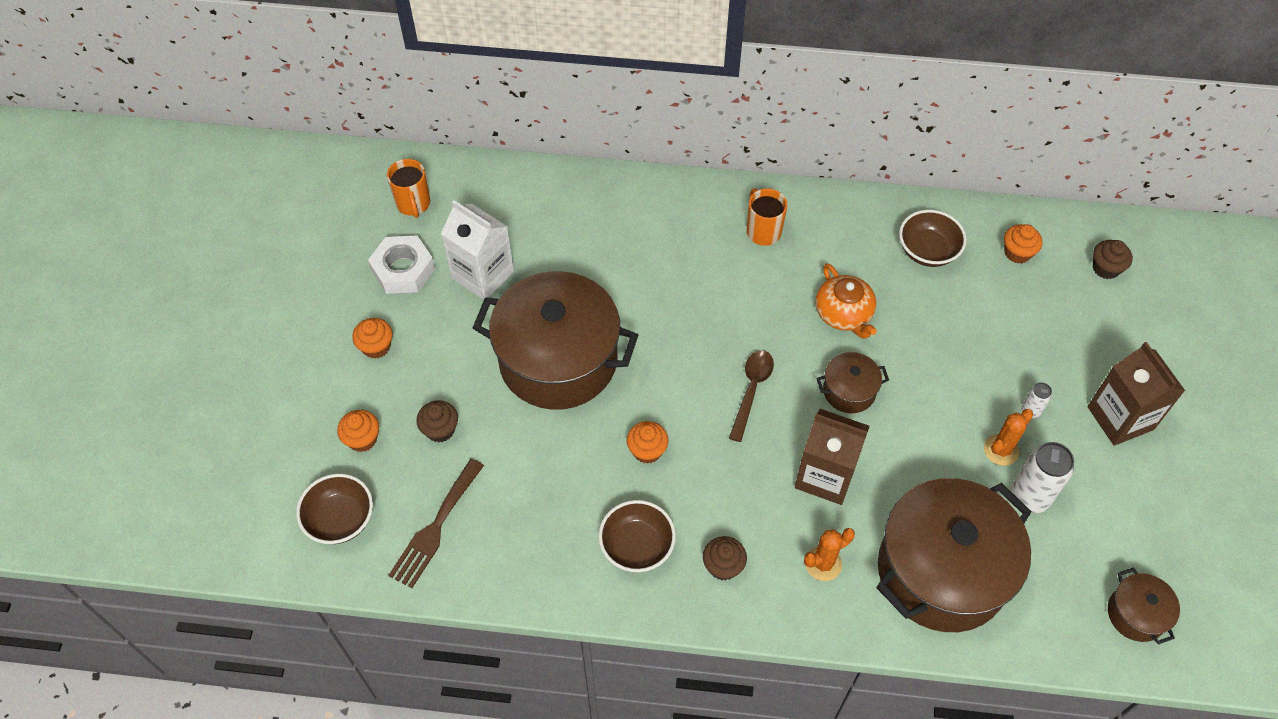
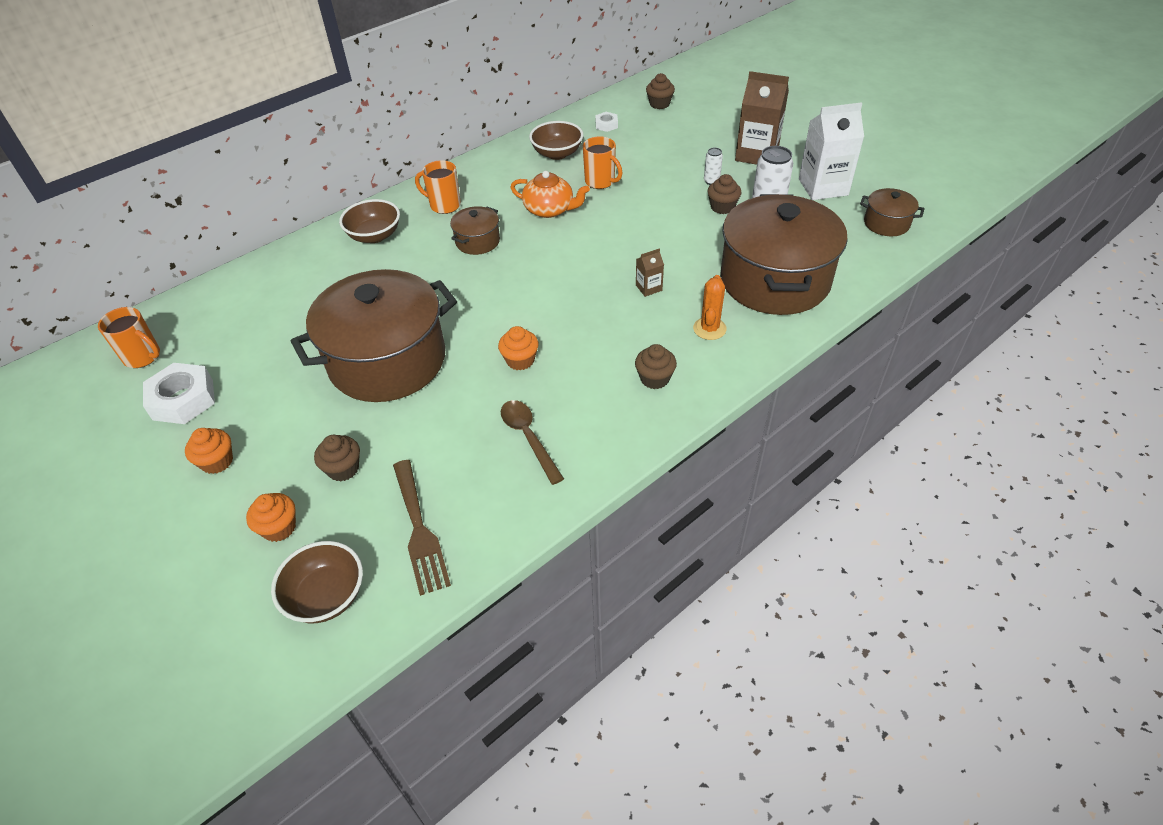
camera: 45 degrees left, 10 degrees down
(482, 275) = (260, 356): white carton -> white carton (823, 187)
(637, 546) = (586, 415): brown bowl -> brown bowl (375, 236)
(751, 390) = (545, 281): brown spoon -> brown spoon (528, 438)
(825, 476) = (648, 288): brown carton -> brown carton, size x0.46
(849, 391) = (604, 240): brown pot -> brown pot (477, 241)
(926, 320) = (600, 182): none -> orange mug
(1001, 450) = (722, 207): orange cactus -> brown cupcake
(1017, 252) = (606, 125): orange cupcake -> white nut

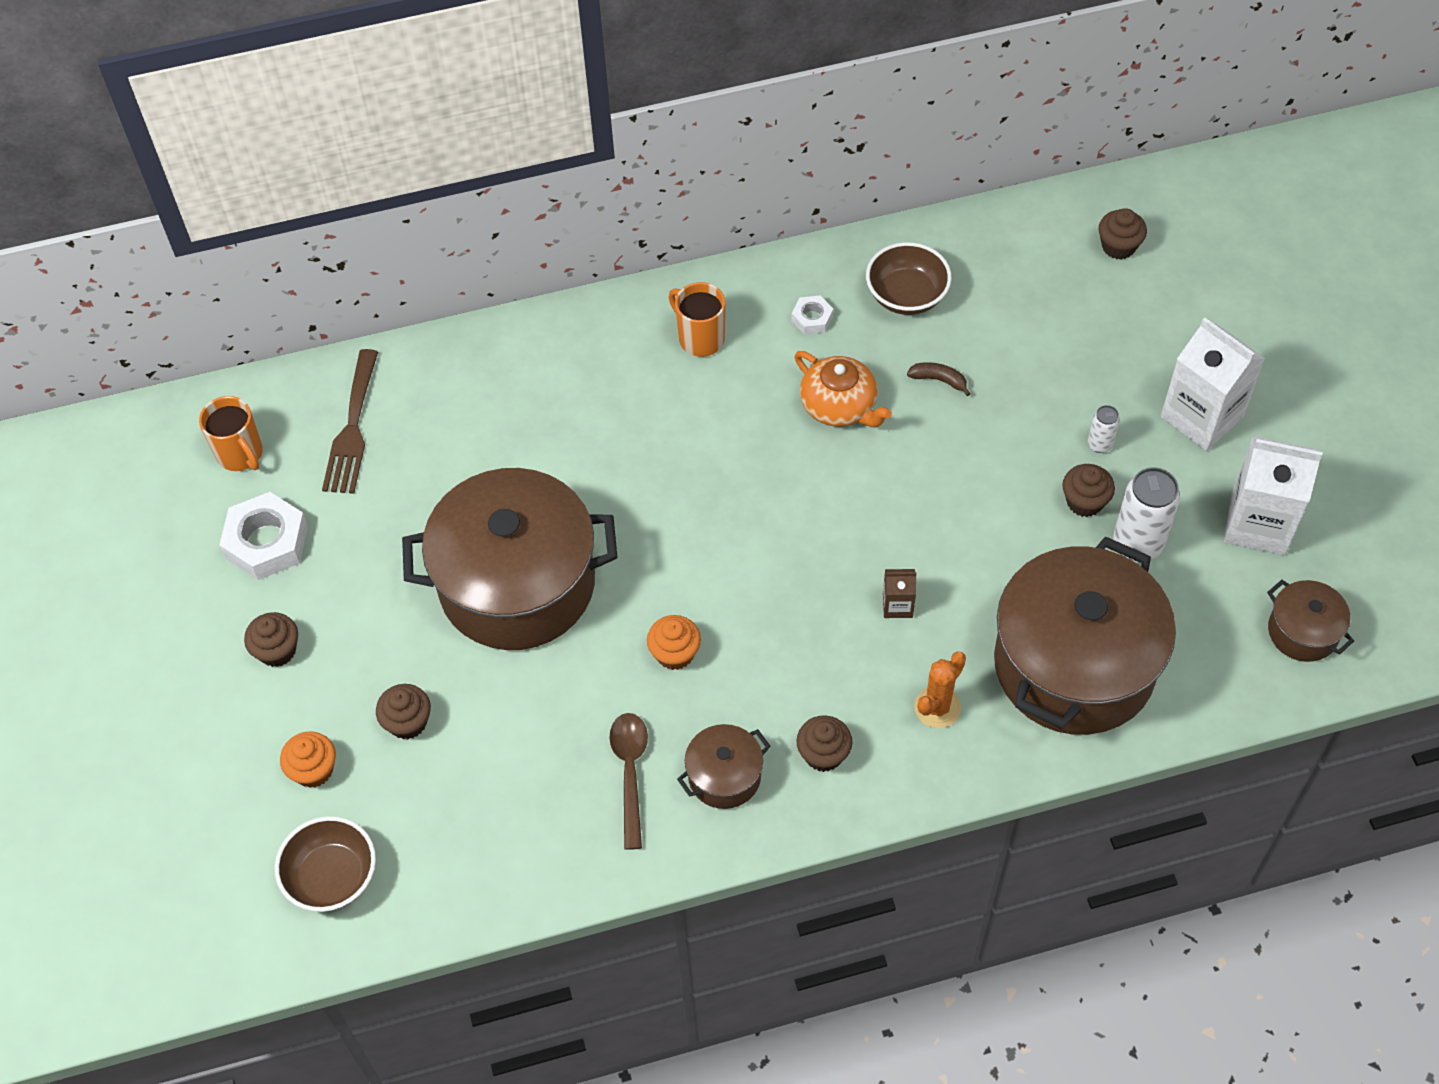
camera: 25 degrees right, 10 degrees up
(217, 461) = (277, 650): orange cupcake -> brown cupcake
(375, 236) = (585, 359): brown bowl -> none
(419, 531) = (457, 841): brown fork -> brown fork (352, 429)
(477, 241) = (714, 426): brown pot -> brown pot (724, 776)
(600, 182) = (939, 380): orange mug -> brown banana
(606, 125) = (1011, 262): white nut -> white nut (812, 318)
(756, 154) = (1201, 416): brown carton -> white carton

